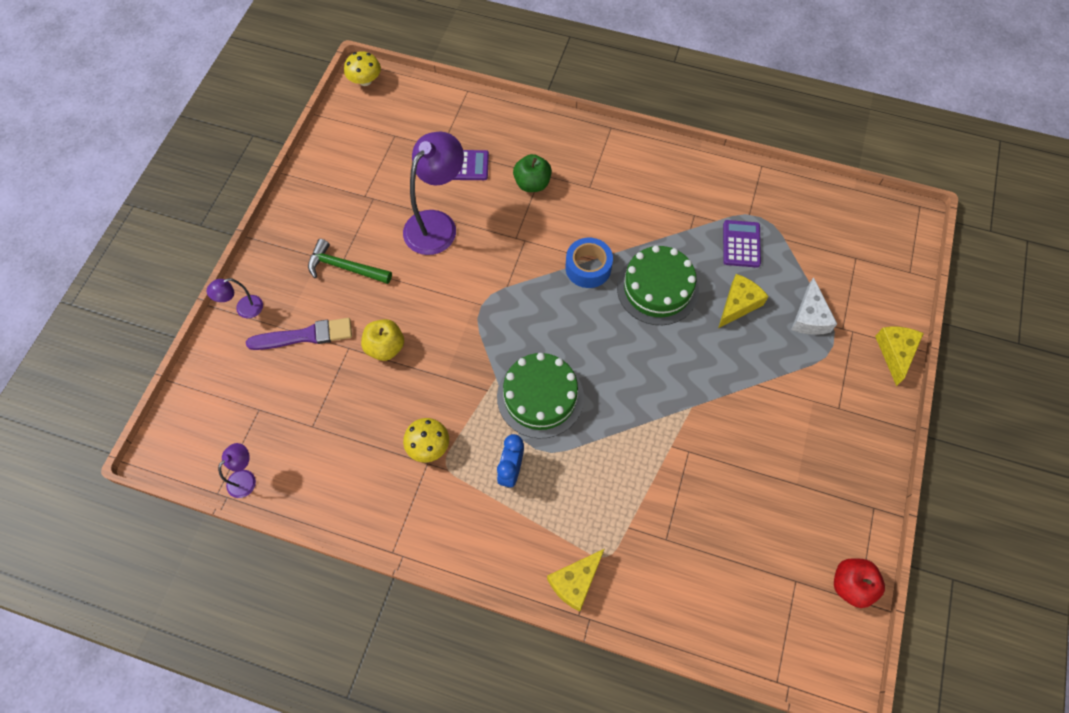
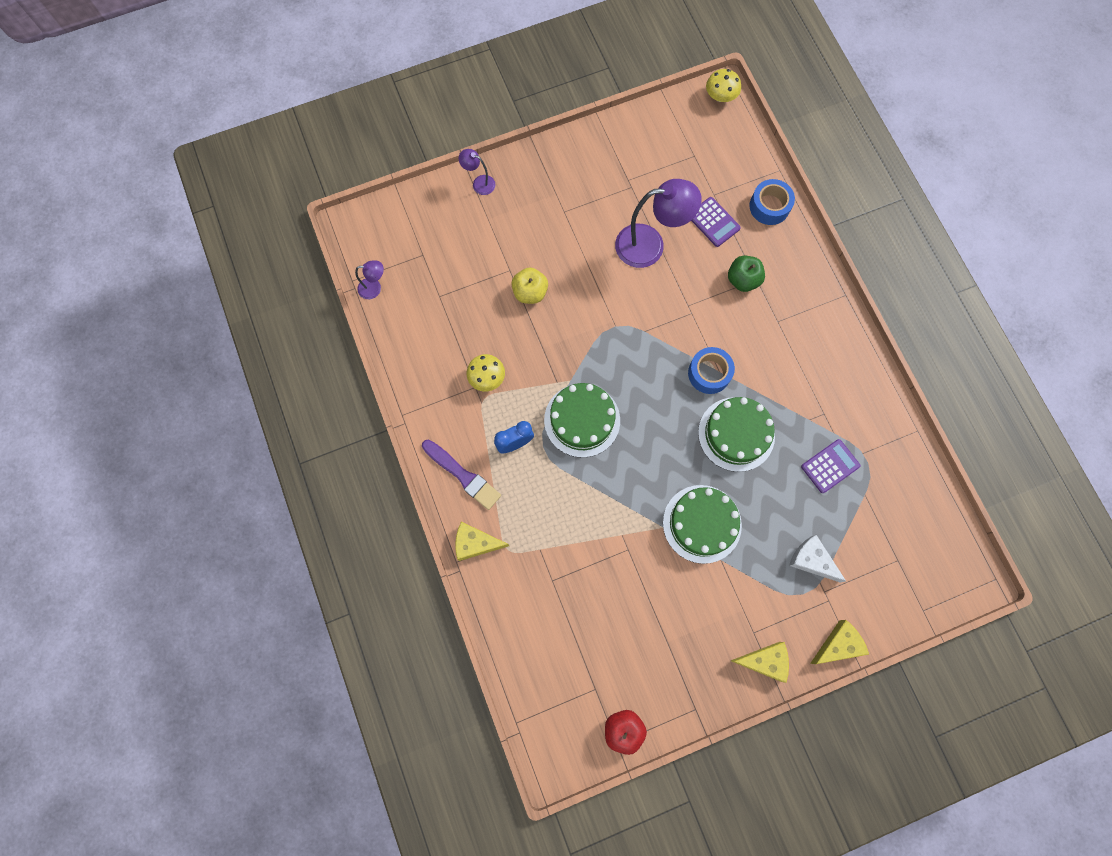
camera: 50 degrees right, 10 degrees up
(305, 336) = (494, 236): purple brush -> purple brush (462, 475)
(345, 267) = (563, 216): green hammer -> none
(490, 119) = (769, 206): none -> blue tape
(713, 374) = (702, 524): none -> green cake
(738, 304) = (775, 501): yellow cheese -> yellow cheese (764, 661)
(809, 317) = (812, 560): white cheese -> white cheese turned 75 degrees clockwise

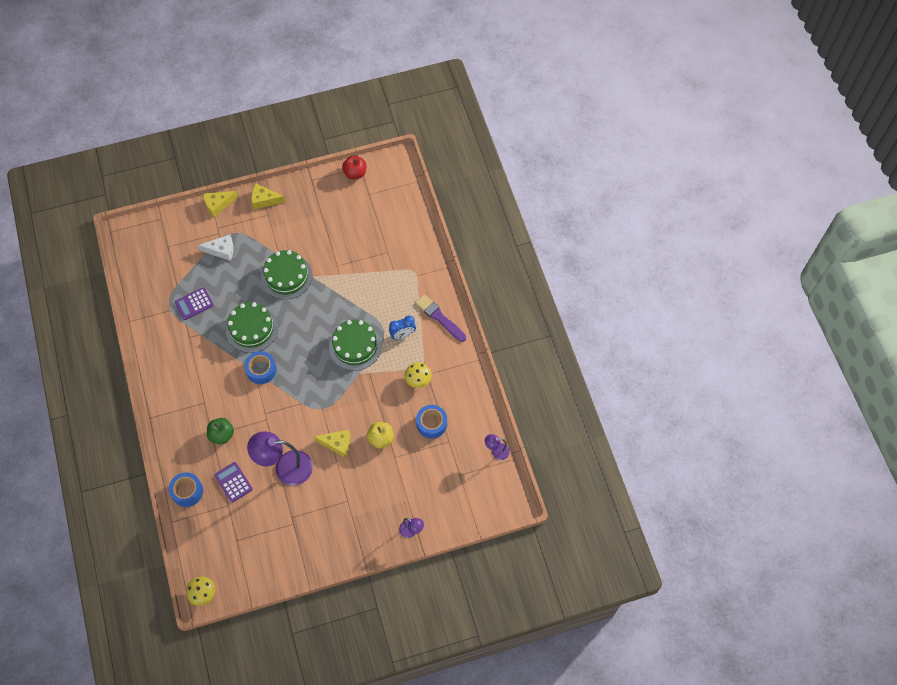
camera: 175 degrees left, 10 degrees down
(463, 318) = (431, 423): none -> blue tape
(475, 543) = (434, 276): yellow cheese -> yellow cheese (337, 444)
(812, 560) = (221, 250): white cheese -> white cheese turned 45 degrees counterclockwise

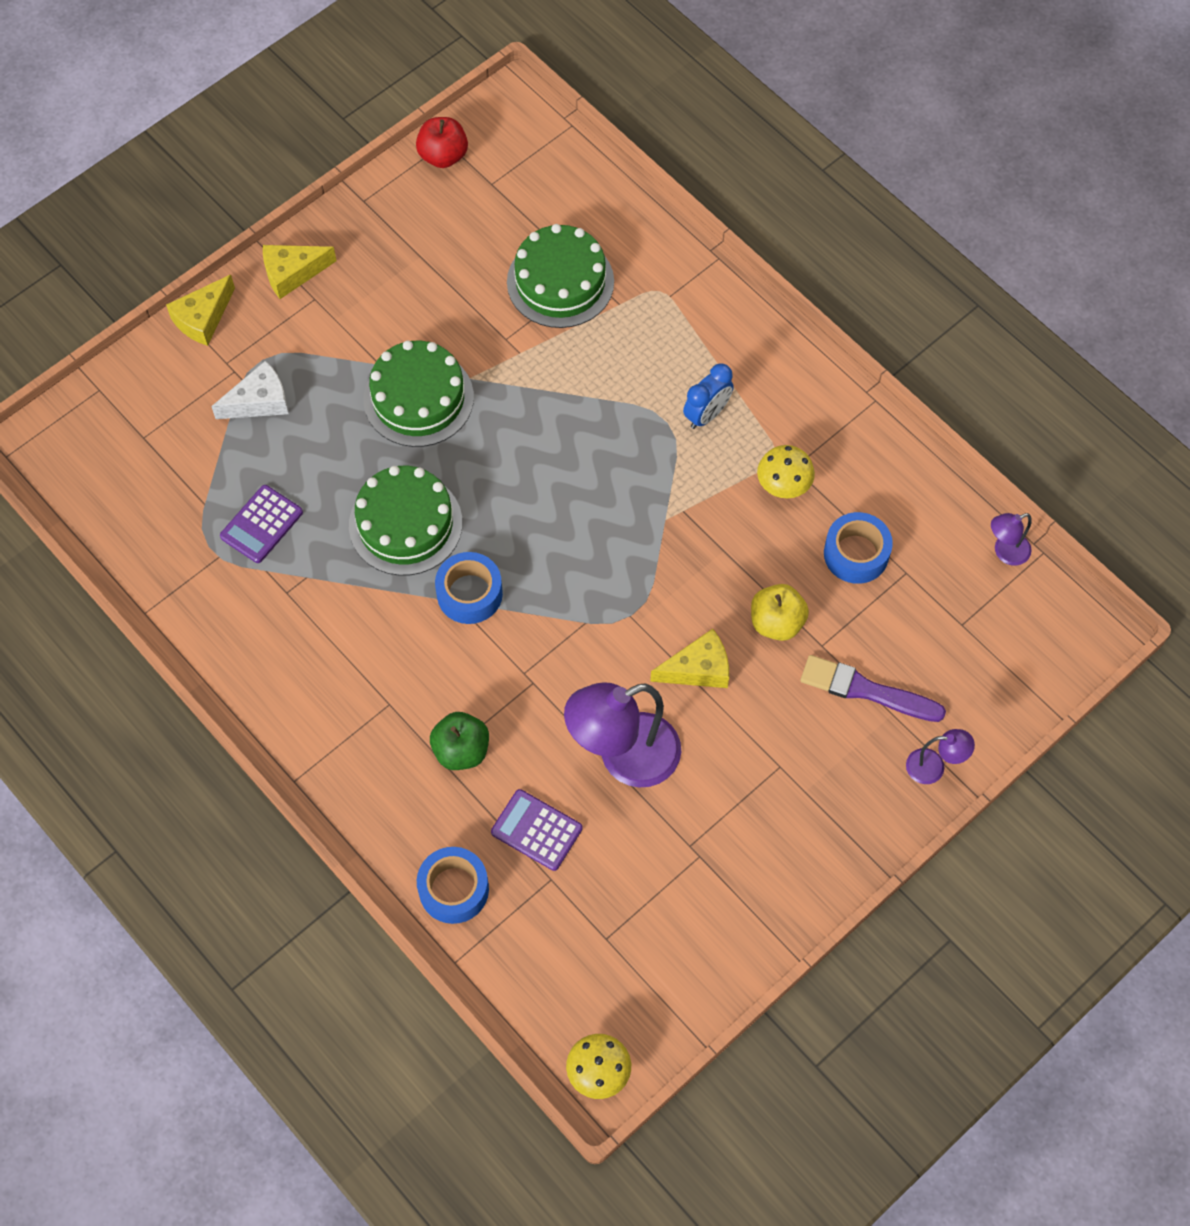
camera: 25 degrees left, 0 degrees up
(355, 346) = (628, 473): green cake -> green cake (560, 282)
(439, 317) = (758, 355): purple brush -> purple brush (866, 690)

